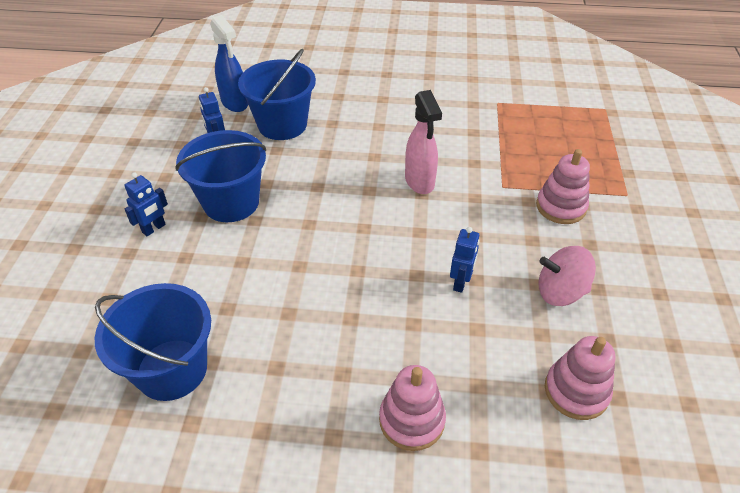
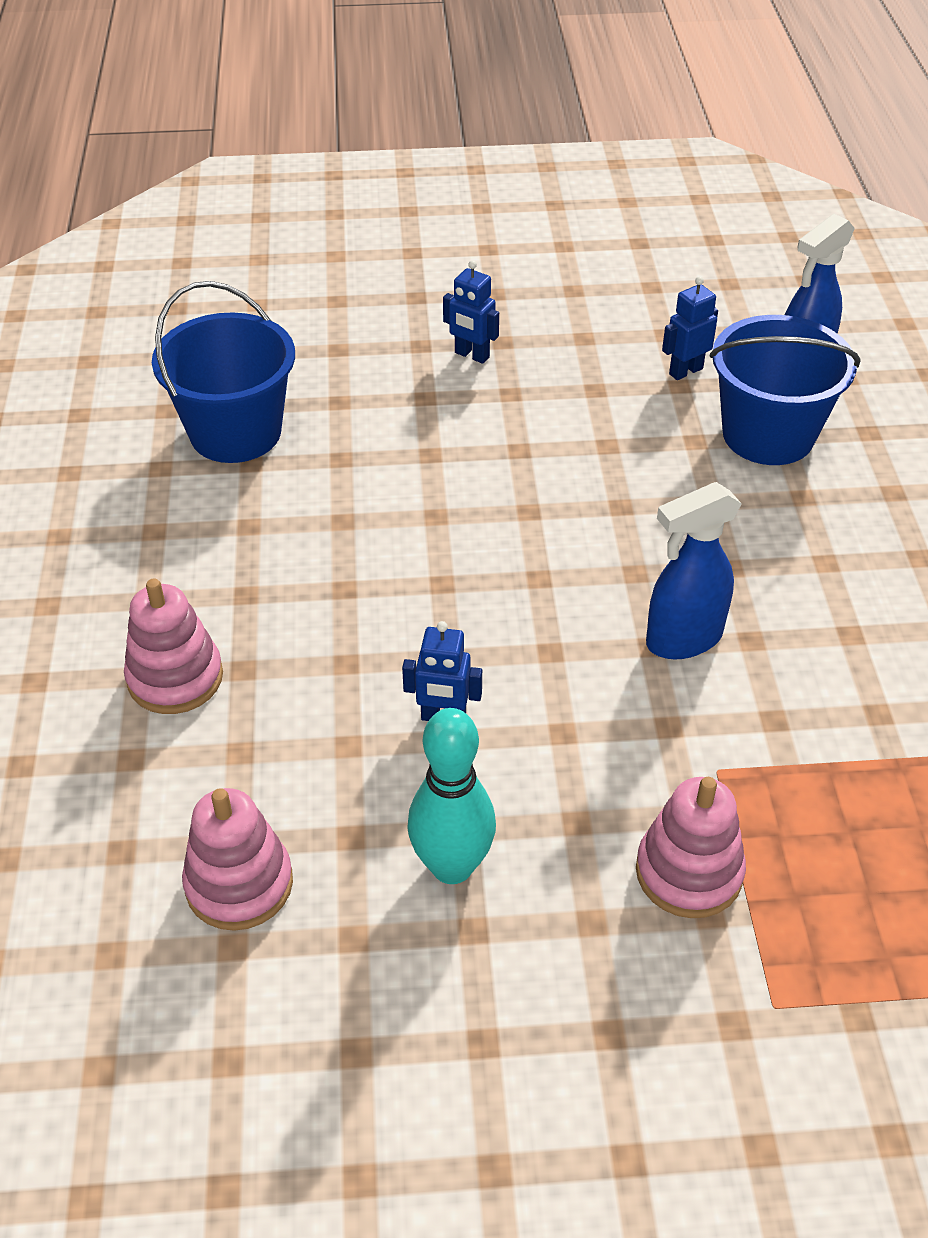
camera: 80 degrees right, 0 degrees up
(231, 202) = (549, 417): blue bucket -> none
(419, 182) = (683, 639): pink spray bottle -> blue spray bottle
(560, 292) = (452, 866): pink spinning top -> turquoise bowling pin

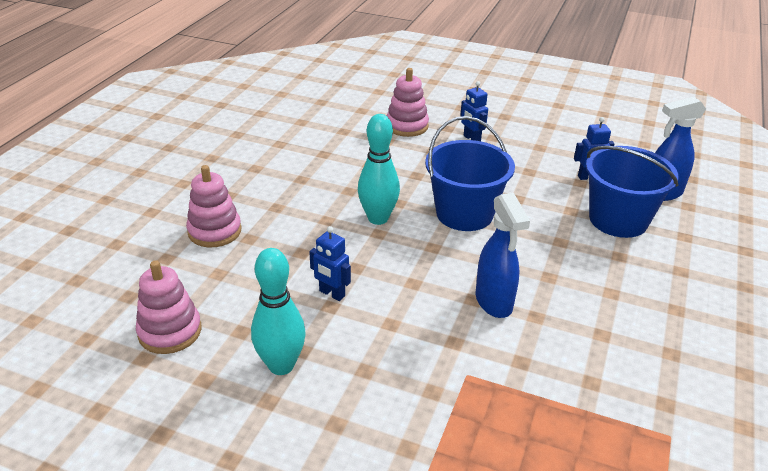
camera: 25 degrees right, 10 degrees down
(235, 432) = (326, 139): blue bucket -> blue bucket (464, 214)
(423, 557) = (378, 218): none -> turquoise bowling pin
(683, 639) = (494, 302): blue spray bottle -> blue spray bottle turned 105 degrees counterclockwise
(688, 872) = (411, 421): pink stacking toy -> pink stacking toy (407, 126)

